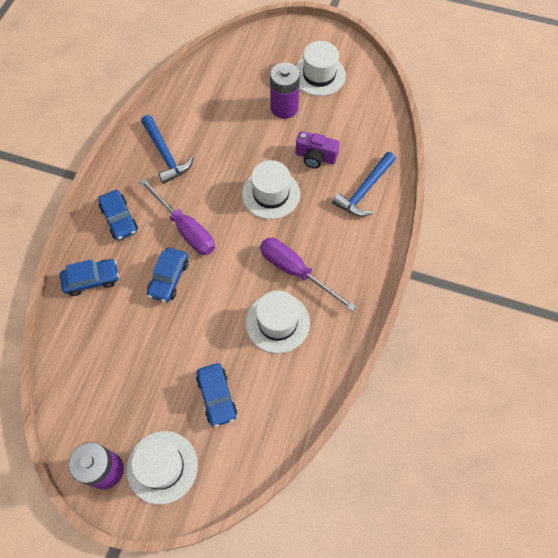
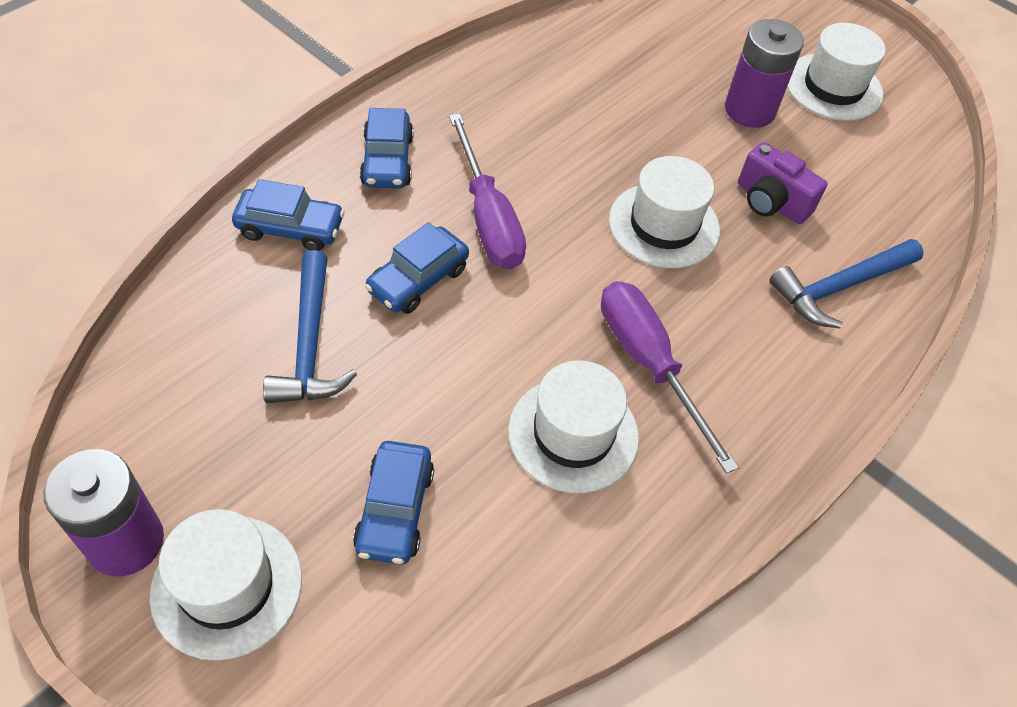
camera: 20 degrees right, 10 degrees down
(165, 154) = (514, 100): blue hammer -> blue hammer (310, 344)

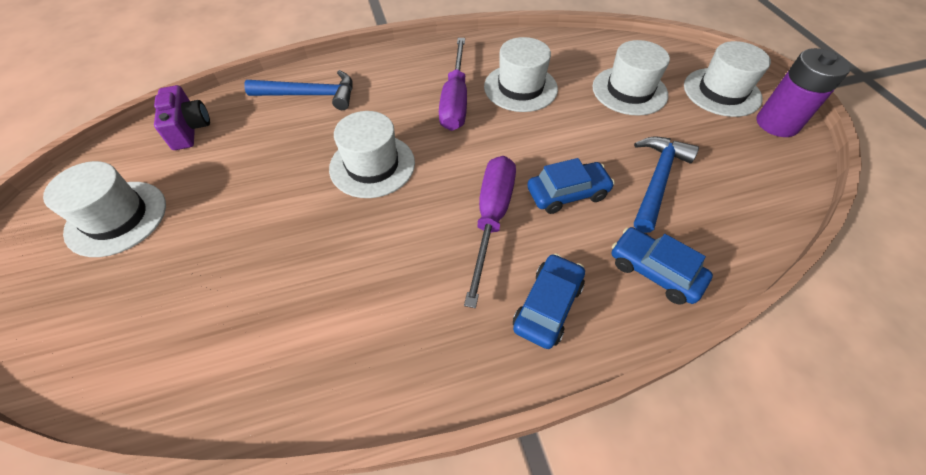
camera: 145 degrees left, 0 degrees up
(395, 510) = (629, 91): blue car -> white hat
(749, 110) = (207, 225): purple battery -> none
(771, 202) = (286, 153): purple camera -> purple camera (190, 129)

